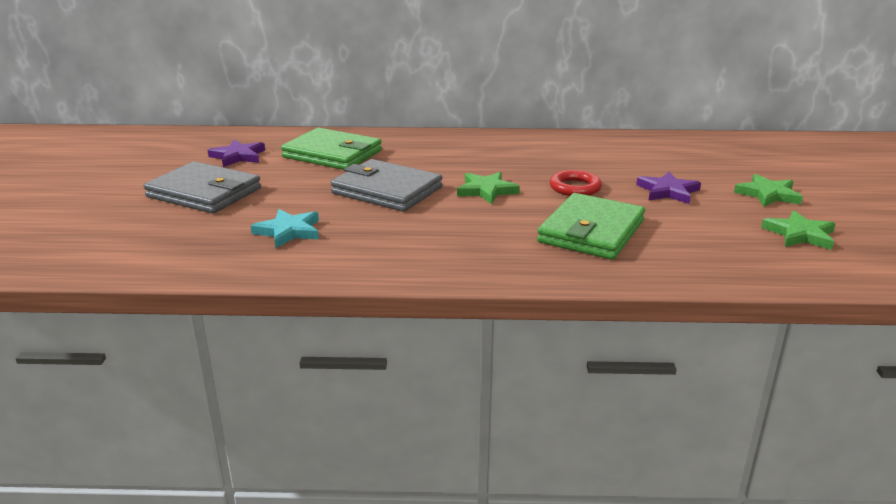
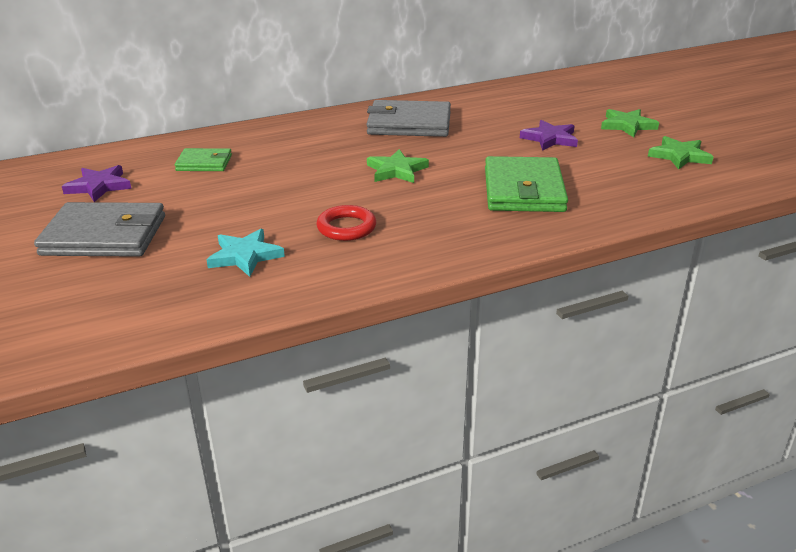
camera: 25 degrees left, 5 degrees up
(332, 154) = (204, 163): green wallet -> green wallet, size x0.56
(386, 190) = (301, 191): grey wallet -> grey wallet (409, 124)
(575, 188) = (471, 151): red ring -> red ring (346, 227)

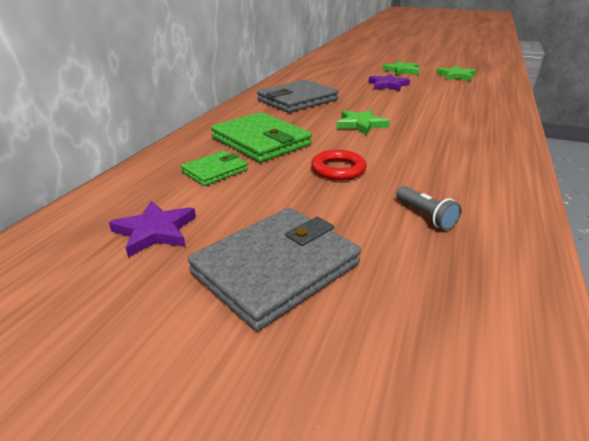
camera: 45 degrees left, 0 degrees up
(245, 256) = (425, 216): turquoise star -> grey flashlight
(346, 227) = (427, 166): red ring -> red ring (338, 169)
(524, 190) = (446, 110): green wallet -> green wallet (261, 141)

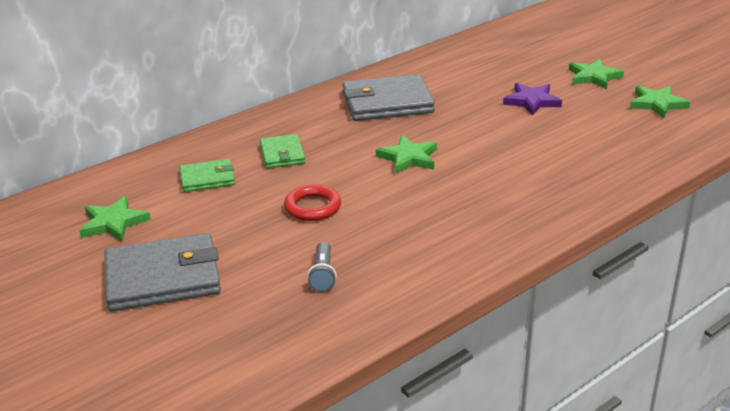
camera: 30 degrees right, 0 degrees up
(155, 231) = (113, 223): purple star -> green star
(261, 141) = (282, 154): green wallet -> green wallet, size x0.56

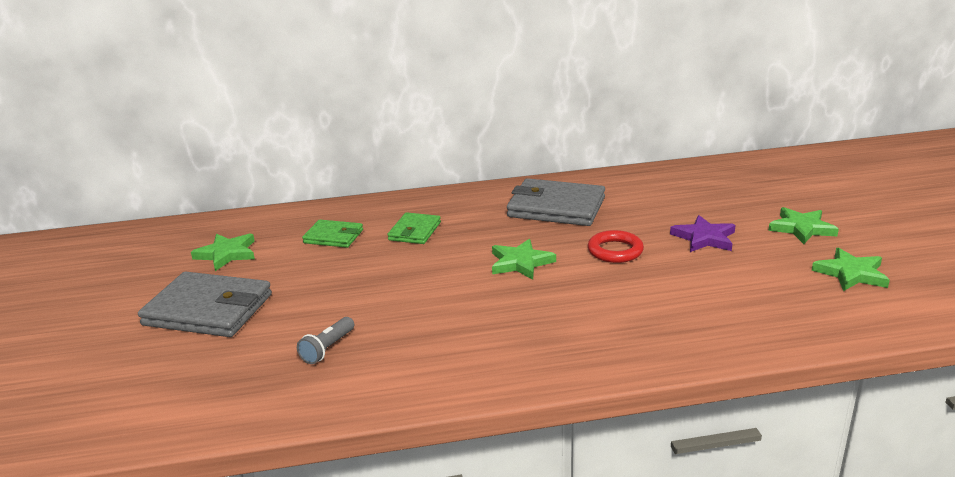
camera: 30 degrees right, 5 degrees down
(312, 207) = (387, 284): red ring -> red ring (615, 251)

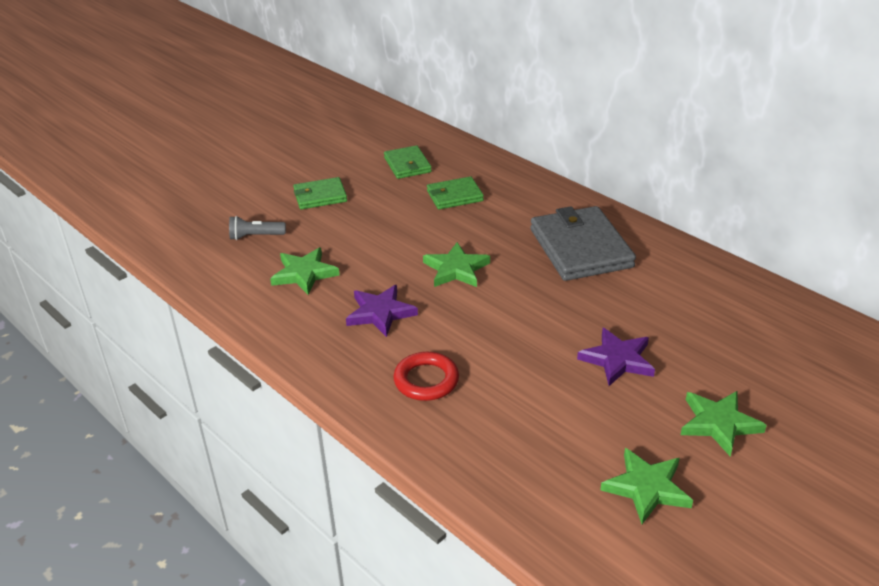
camera: 55 degrees right, 10 degrees up
(208, 309) = (263, 167): grey wallet -> none
(227, 254) = (338, 136): green star -> green star (304, 274)
(313, 293) = (320, 196): none -> green wallet
(541, 316) = (380, 313): none -> purple star
(615, 251) = (531, 313): red ring -> red ring (426, 380)

